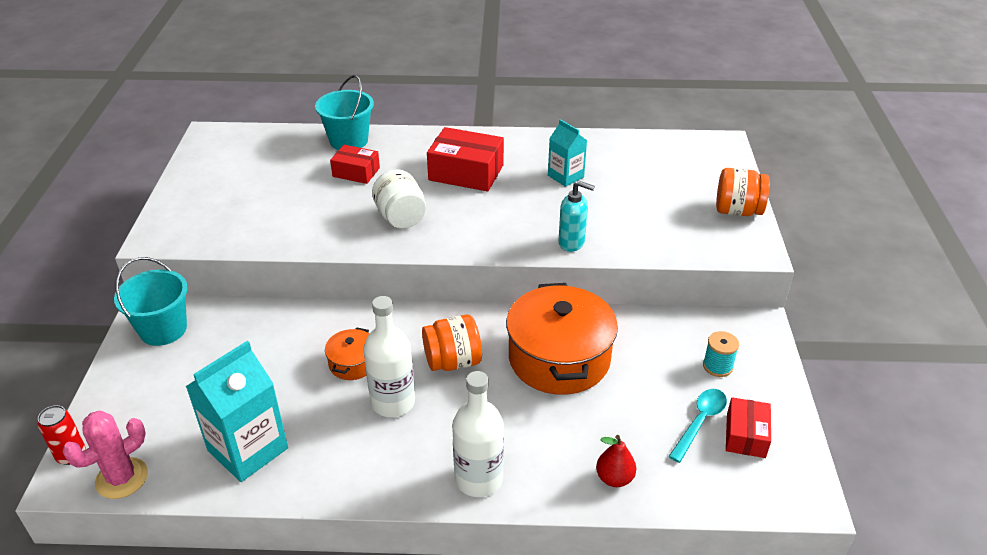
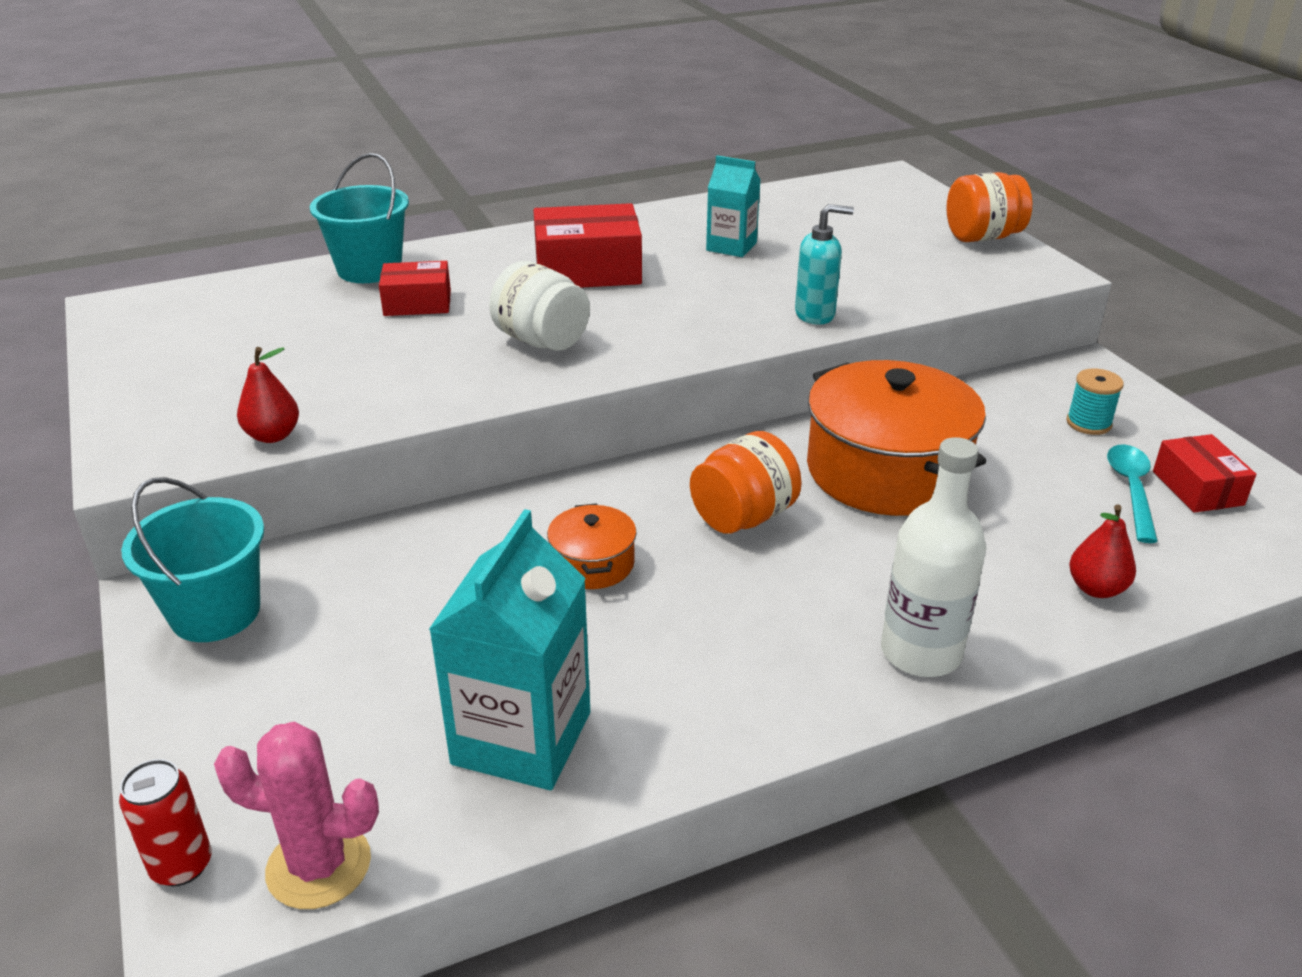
camera: 25 degrees left, 5 degrees down
(122, 478) = (319, 866): pink cactus -> pink cactus turned 75 degrees clockwise
(226, 241) = (273, 435): none -> red pear
(393, 402) = (702, 595): white bottle -> none

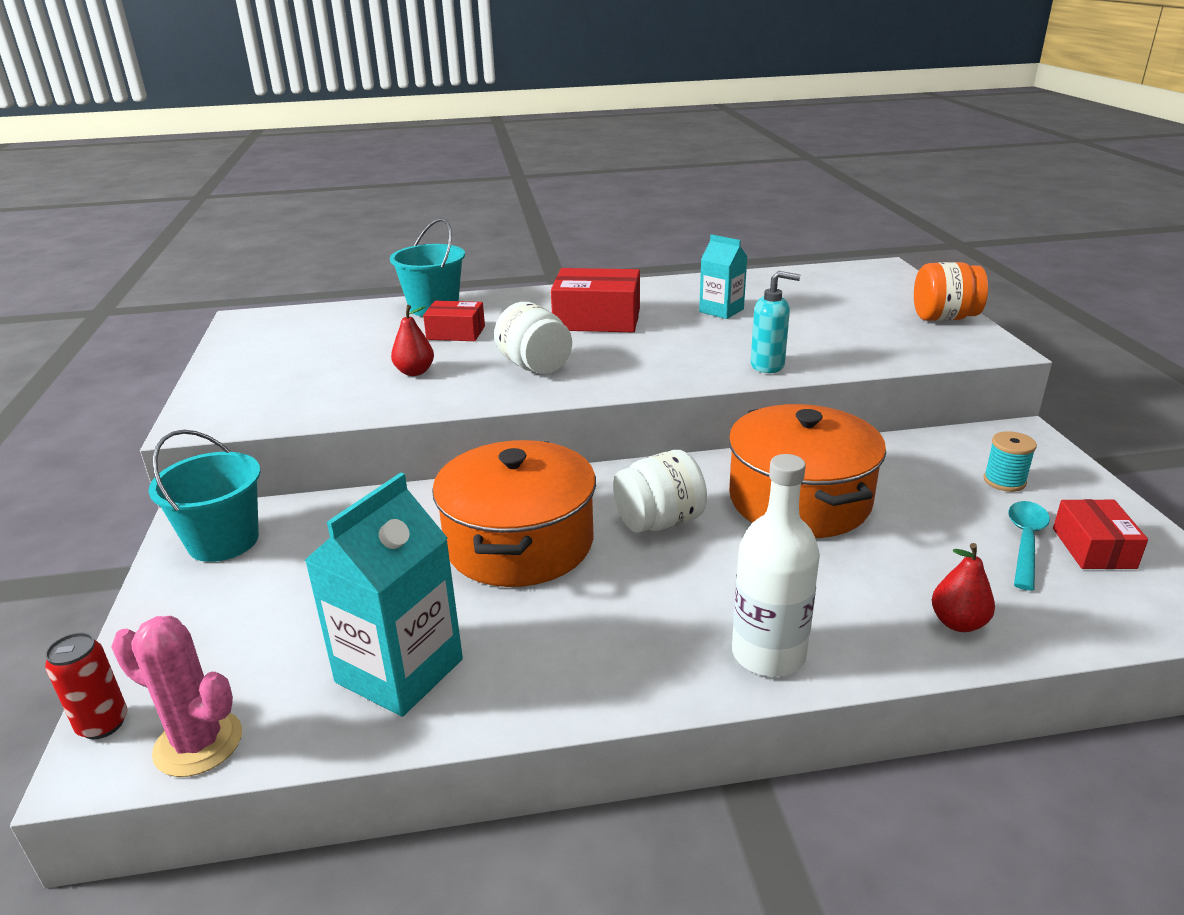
camera: 15 degrees right, 5 degrees down
(273, 435) = (302, 414): red pear -> red pear (415, 372)
(593, 564) = (519, 543): orange pot -> orange pot, size x2.14
(743, 517) = (659, 522): orange jar -> white jar

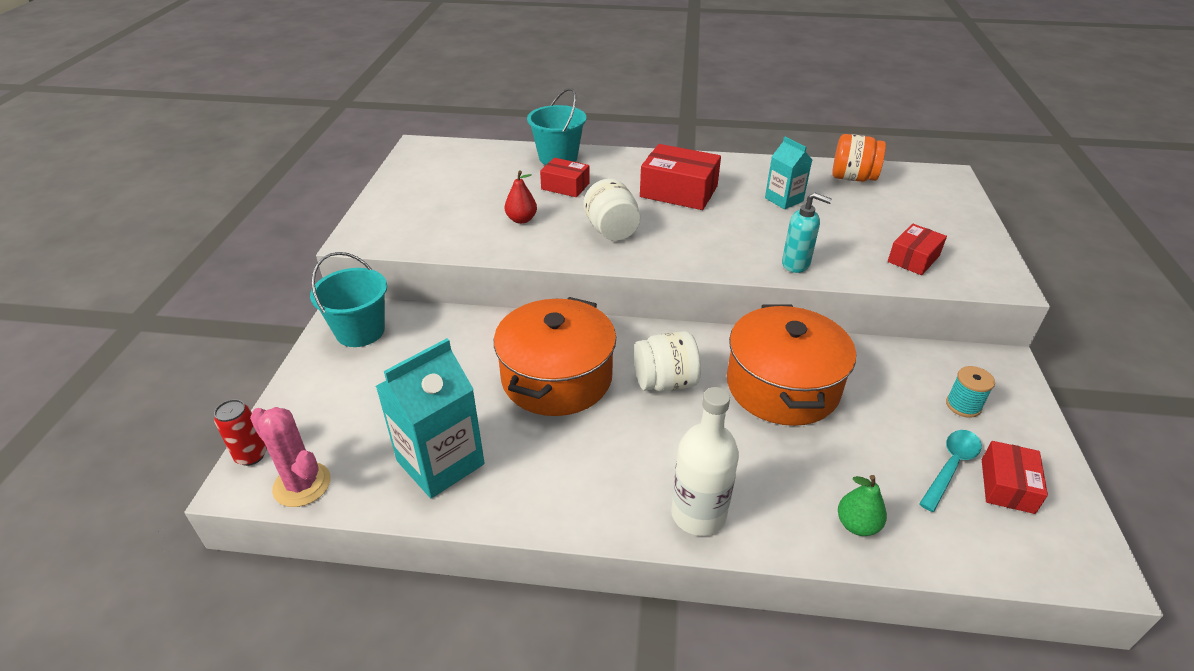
camera: 15 degrees right, 10 degrees up
(890, 342) = (913, 258): none -> red box
(944, 318) = (975, 241): orange jar -> orange jar (852, 178)
(958, 623) = (857, 525): red pear -> green pear

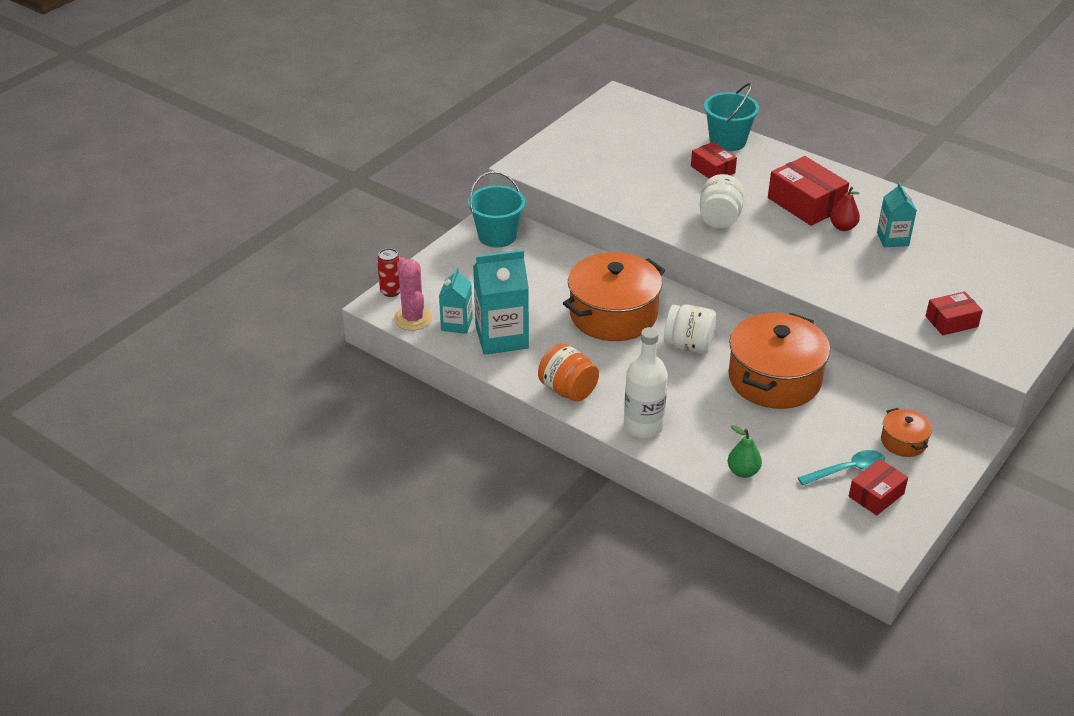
camera: 30 degrees right, 0 degrees up
(369, 468) = (456, 324): none -> turquoise carton
(521, 219) = (655, 187): red pear -> red pear (843, 227)
(796, 264) = (845, 292): turquoise soap dispenser -> none
(852, 178) = (980, 240): orange jar -> orange jar (568, 390)
(963, 405) = (903, 442): turquoise spool -> orange pot

